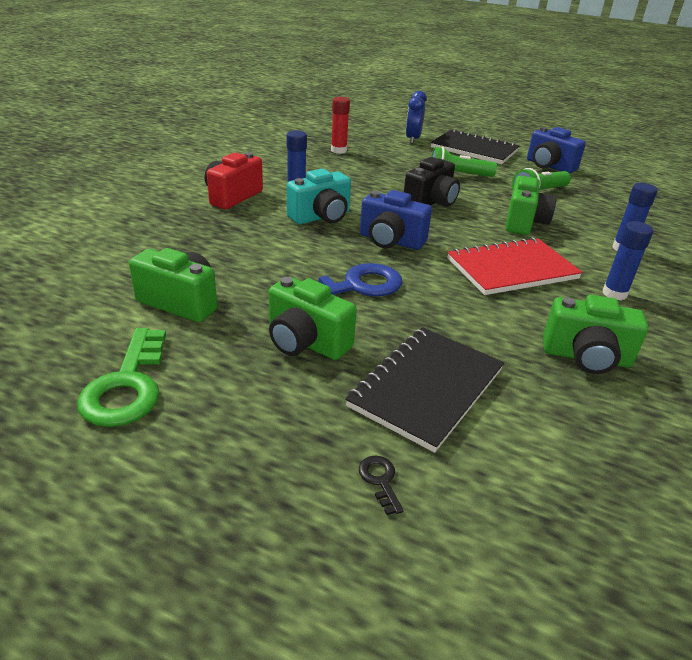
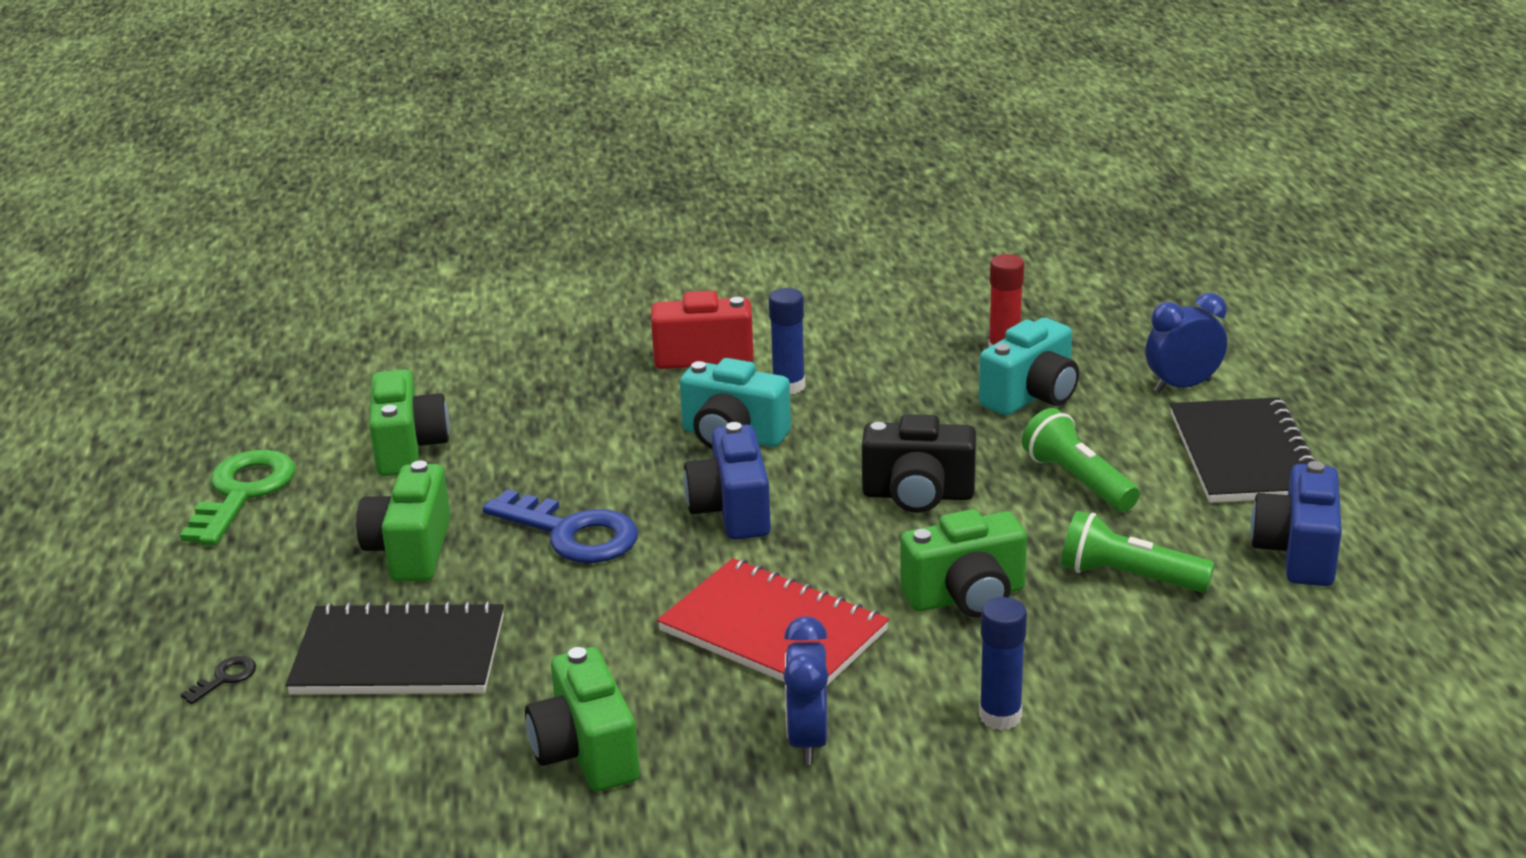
camera: 60 degrees right, 5 degrees down
(127, 386) = (242, 493): green key -> green key turned 135 degrees clockwise
(382, 159) = (1031, 396): none -> turquoise camera
(614, 294) = (808, 740): blue glue stick -> blue clock

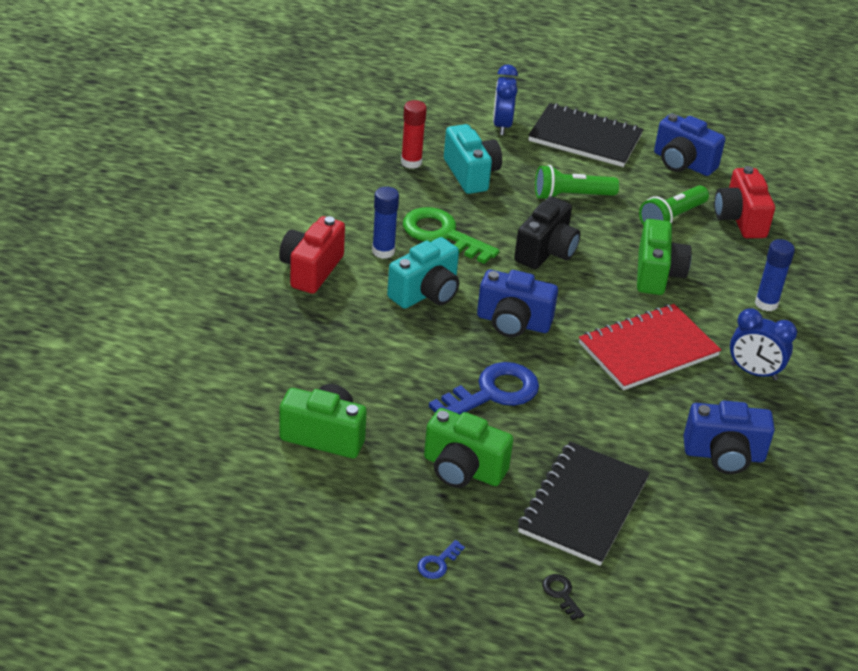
camera: 70 degrees left, 10 degrees up
(235, 578) = (438, 563): none -> blue key
(242, 493) = (321, 535): green key -> green key (442, 234)
(586, 752) = (724, 455): green camera -> blue camera
(1208, 641) = (740, 219): none -> red camera

